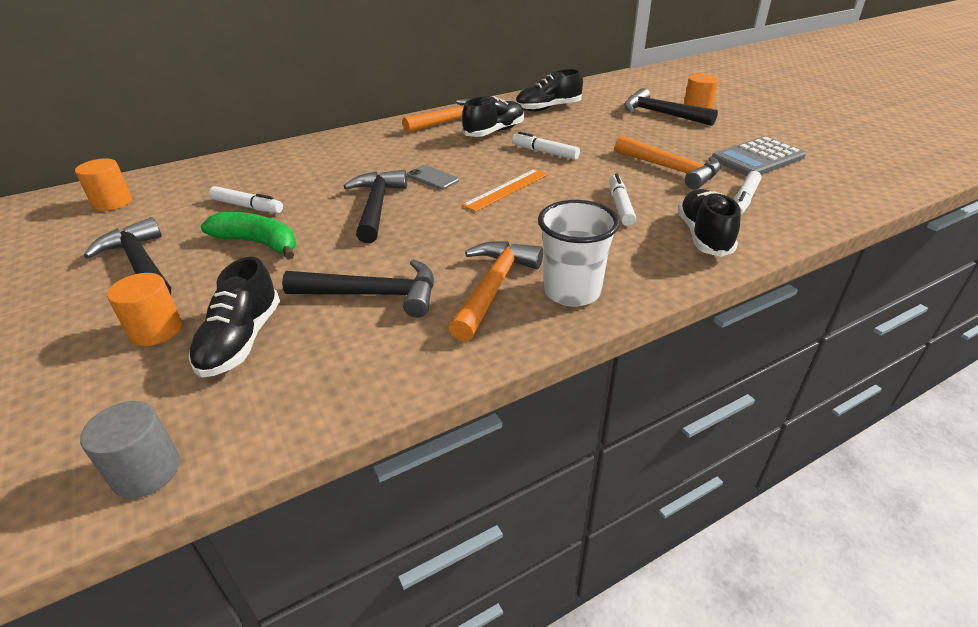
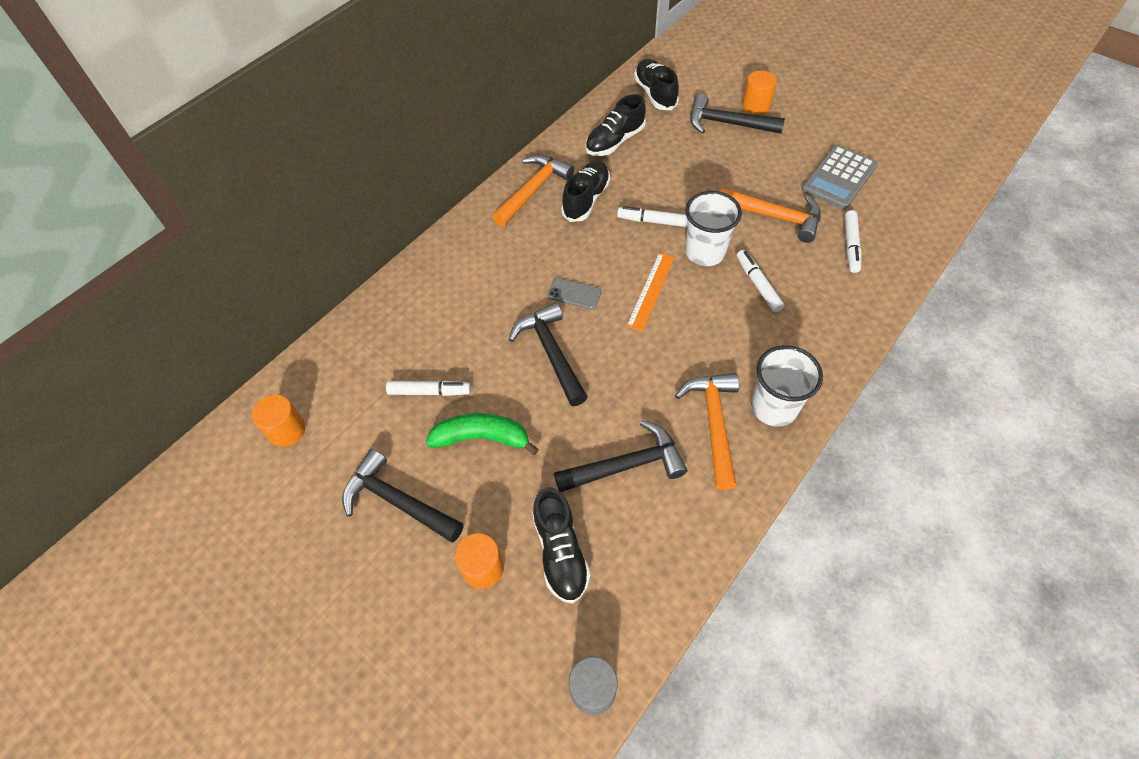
camera: 20 degrees left, 20 degrees up
(580, 177) = (705, 252): none -> white cup
(703, 236) = (839, 305): black shoe -> black shoe (655, 94)

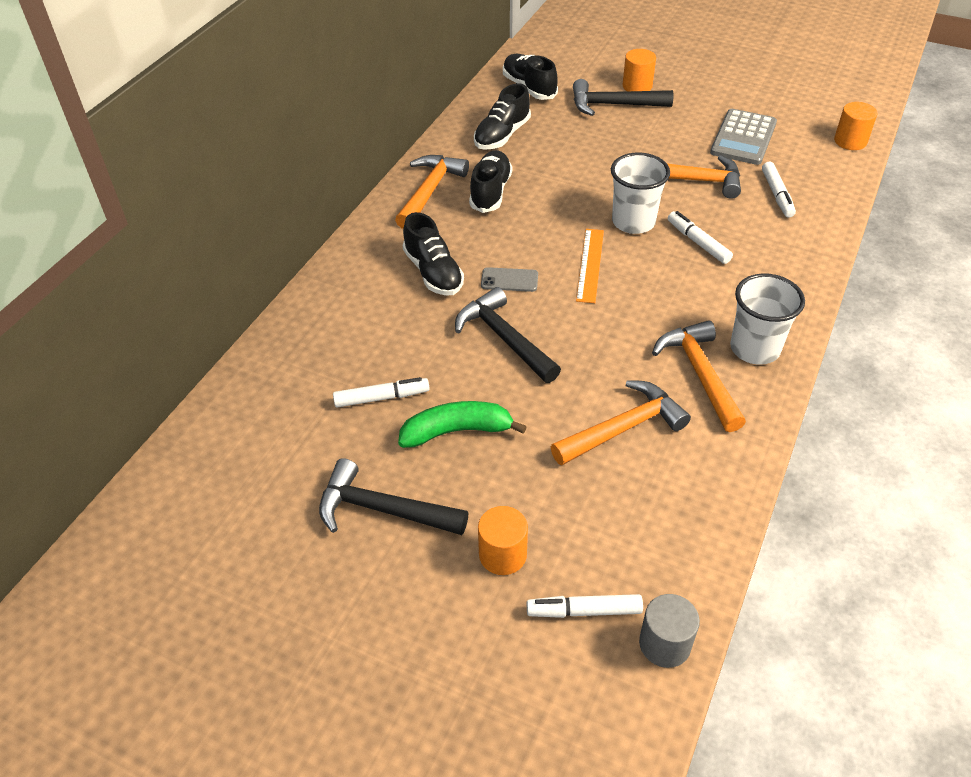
camera: 15 degrees left, 10 degrees down
(287, 430) = (226, 464): orange cylinder -> orange cylinder (850, 141)
(560, 552) = (582, 522): black shoe -> black shoe (433, 272)
(626, 465) = (623, 428): black hammer -> orange hammer
(653, 221) = (569, 202): white marker -> white marker (584, 611)

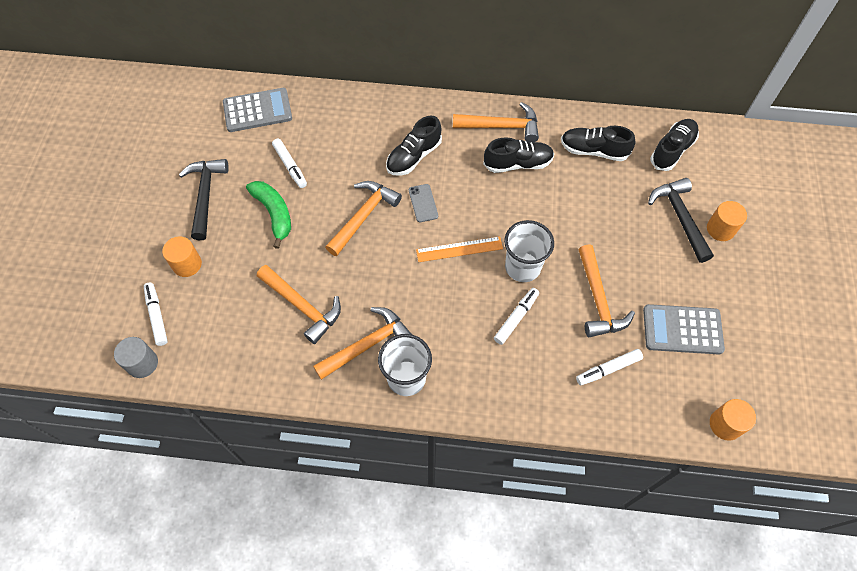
camera: 70 degrees right, 15 degrees up
(255, 416) = (257, 110): none -> grey calculator
(505, 338) = (363, 216): black hammer -> orange hammer

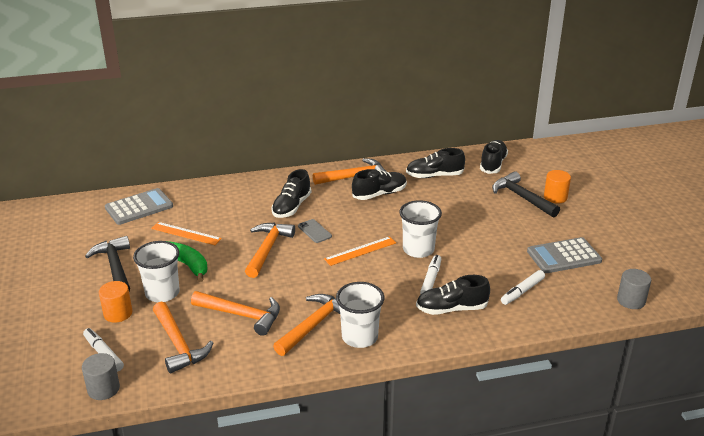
camera: 20 degrees left, 30 degrees down
(237, 249) = (162, 293): none -> white cup
(290, 166) = (186, 233): white marker -> orange ruler
(519, 369) = (451, 309): none -> black shoe
(598, 299) = (489, 254): orange hammer -> orange hammer (178, 344)
(725, 424) = (631, 300): orange cylinder -> grey cylinder

